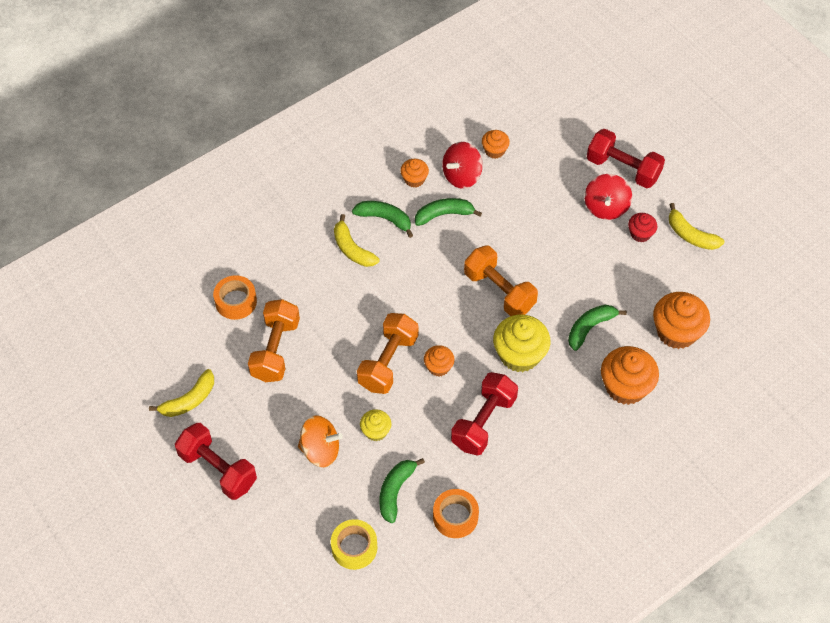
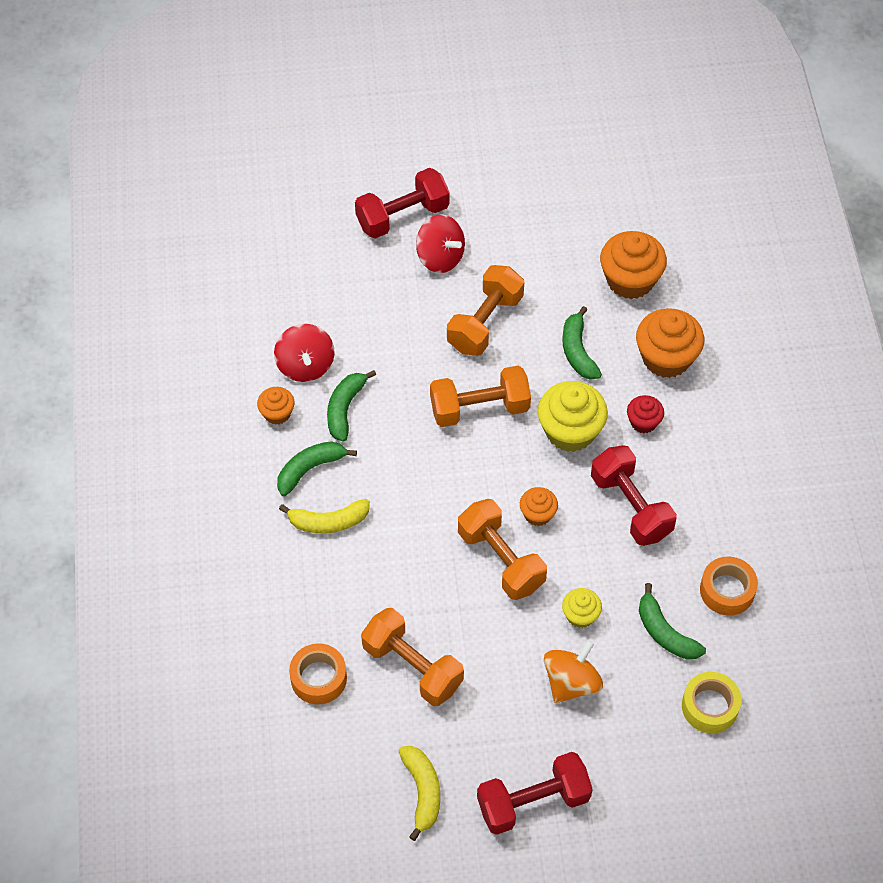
camera: 60 degrees left, 0 degrees up
(494, 150) = (294, 317): orange cupcake -> none
(571, 260) = (485, 323): none -> orange dumbbell
(640, 234) = (493, 246): red cupcake -> red cupcake (643, 422)
(690, 235) = (524, 205): yellow banana -> none

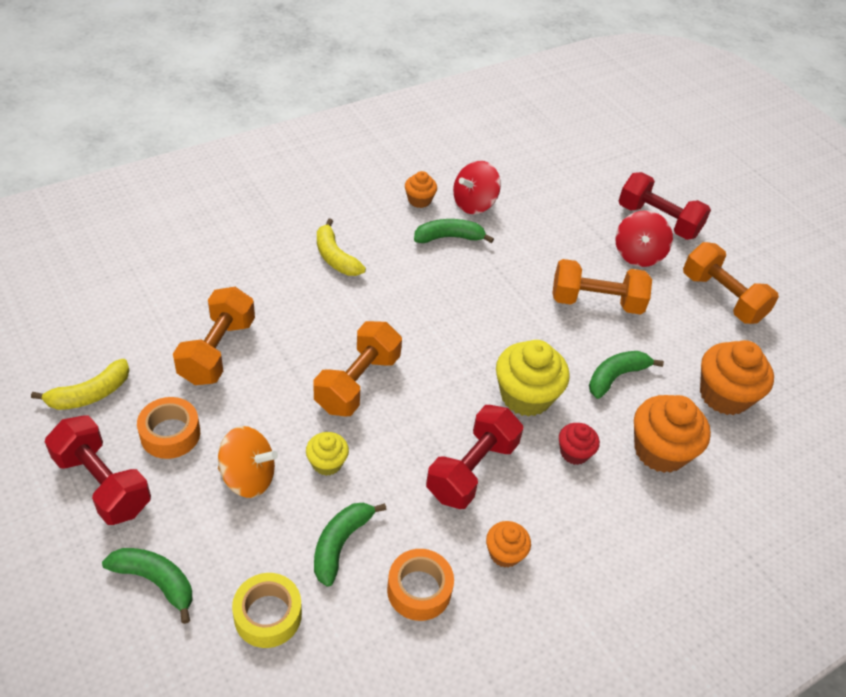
camera: 60 degrees right, 10 degrees down
(310, 469) = (379, 233): green banana -> green banana (156, 581)
(318, 678) = (182, 292): orange tape -> orange tape (170, 434)
(479, 408) = (506, 323): orange dumbbell -> orange dumbbell (722, 297)
(537, 514) = (421, 397): orange cupcake -> orange cupcake (504, 553)

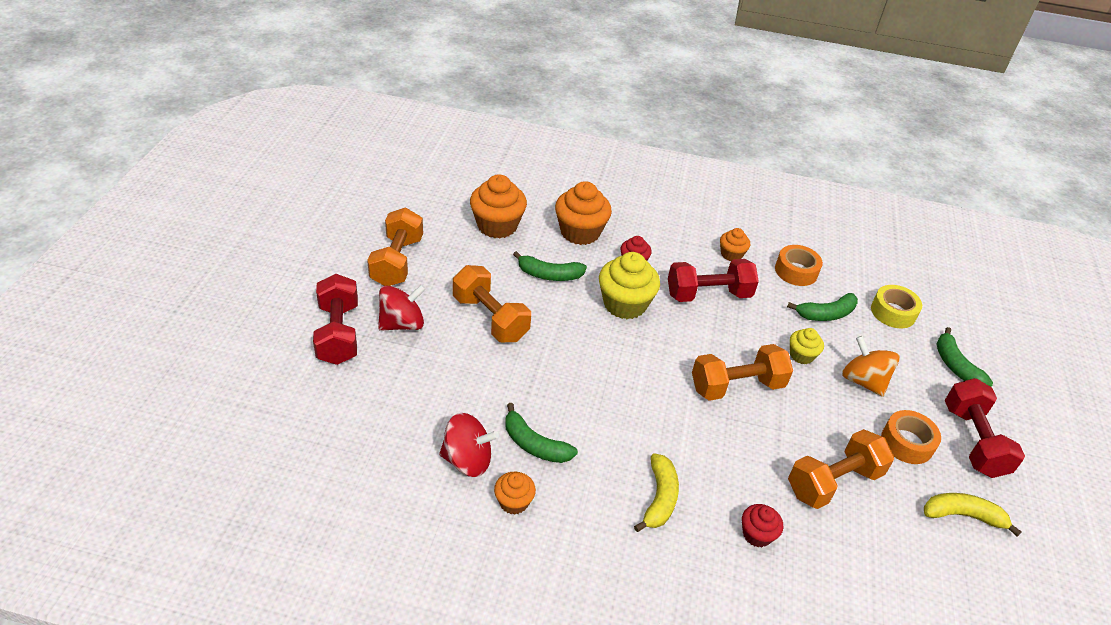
camera: 135 degrees left, 5 degrees down
(250, 276) = (757, 534): none -> red cupcake

